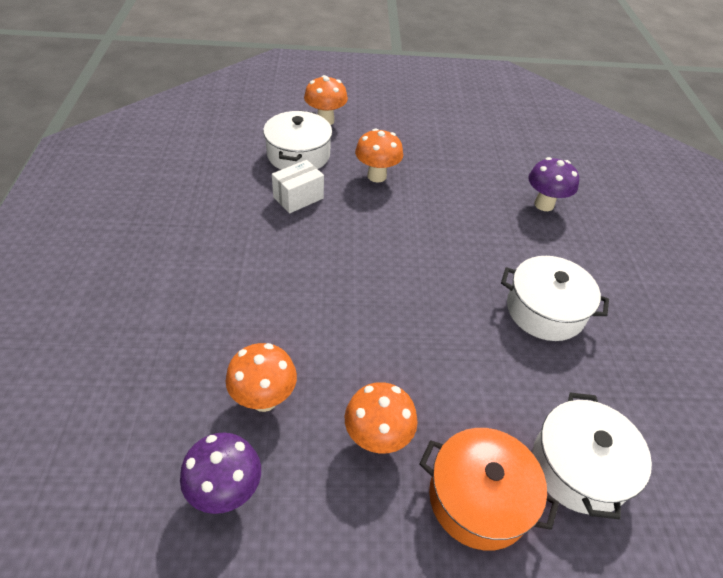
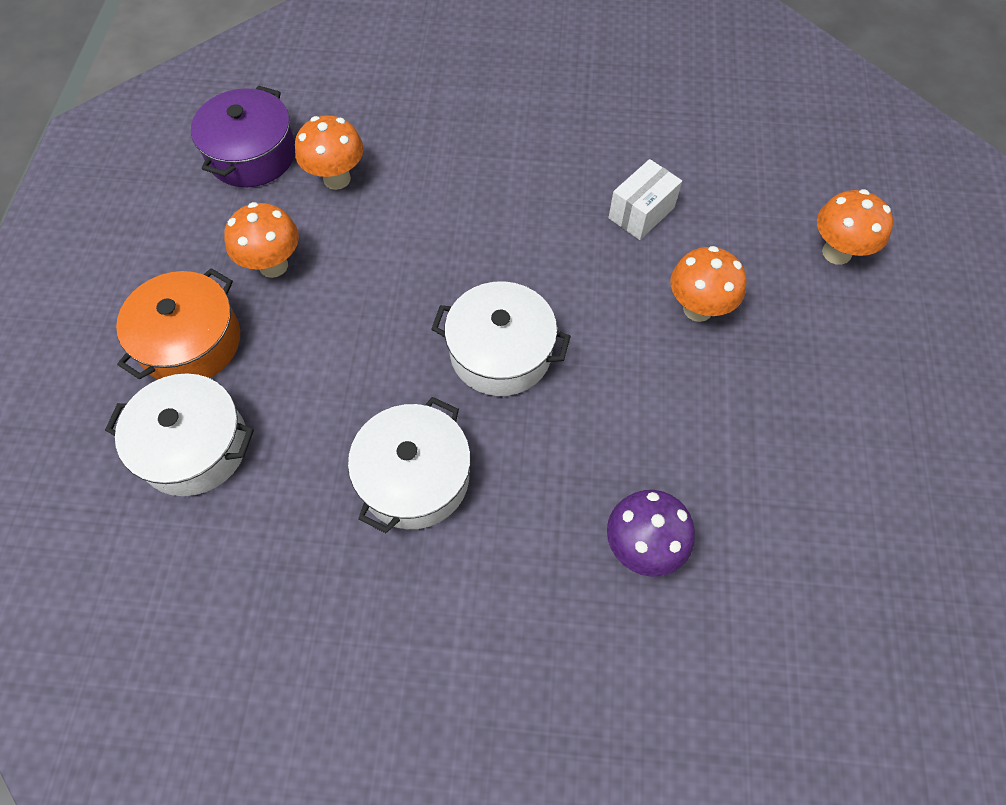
camera: 100 degrees right, 15 degrees up
(226, 491) = (252, 154): purple mushroom -> purple pot
(298, 155) = (739, 215): white pot -> white pot (500, 352)
(298, 198) = (641, 213): white box -> white box turned 75 degrees clockwise

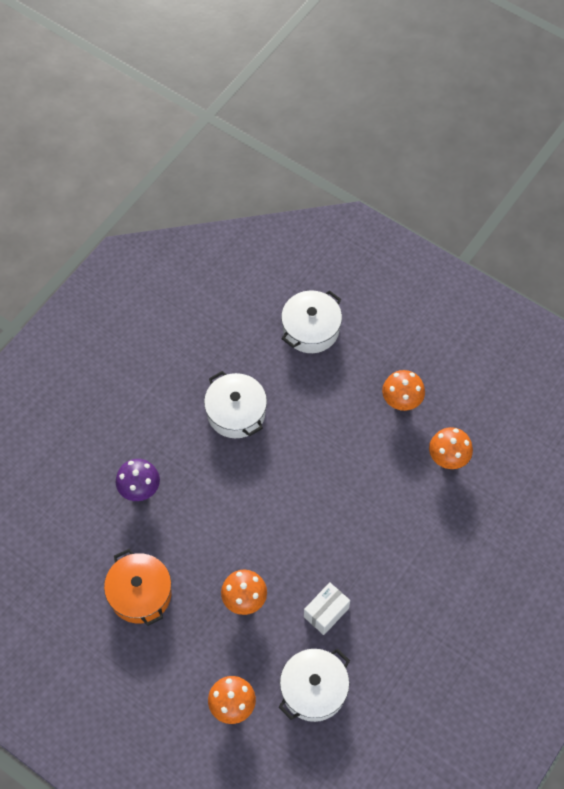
camera: 120 degrees right, 0 degrees up
(191, 342) = (373, 347): orange pot -> orange pot (140, 593)
(252, 154) = (492, 422): purple pot -> none
(500, 352) = (279, 485): white pot -> white pot (313, 689)
(641, 213) = (326, 612): white box -> white box turned 60 degrees clockwise

